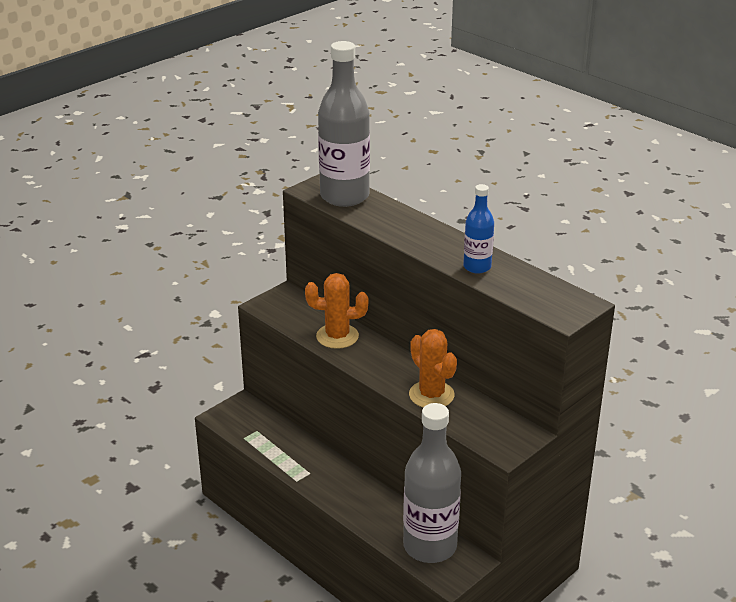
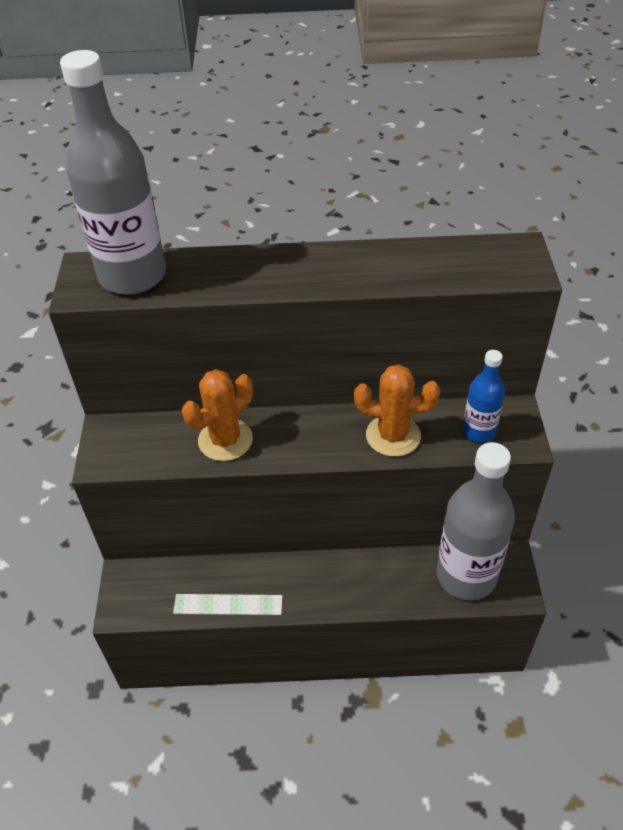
camera: 45 degrees left, 15 degrees up
(477, 267) = (382, 271): blue bottle -> blue bottle (479, 431)

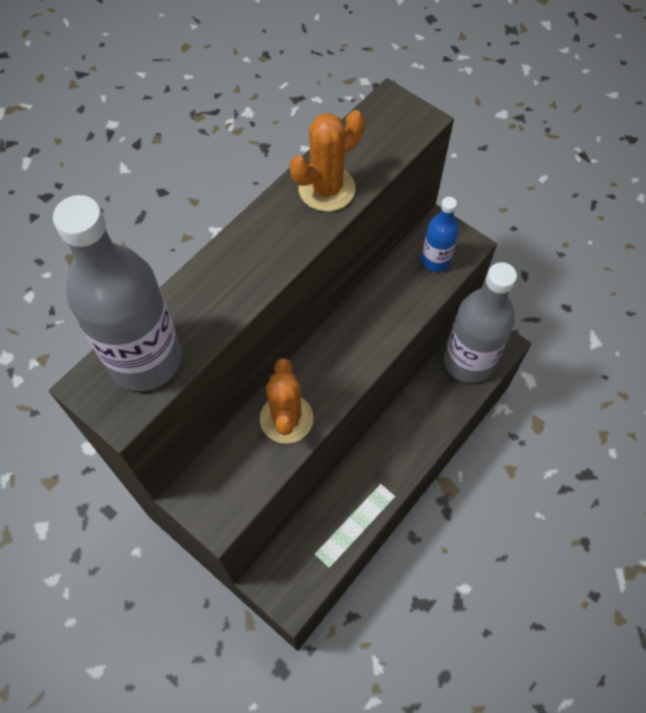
camera: 50 degrees left, 15 degrees up
(393, 435) = (389, 311): orange cactus -> orange cactus (326, 189)

